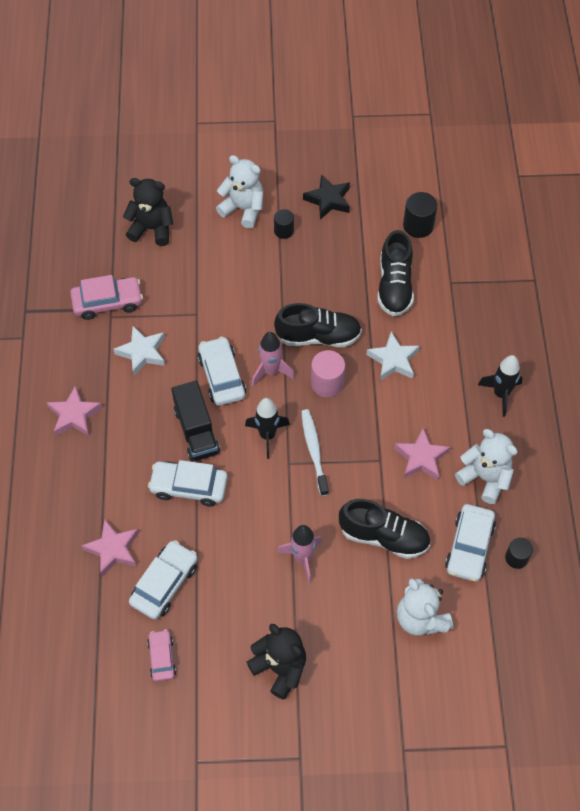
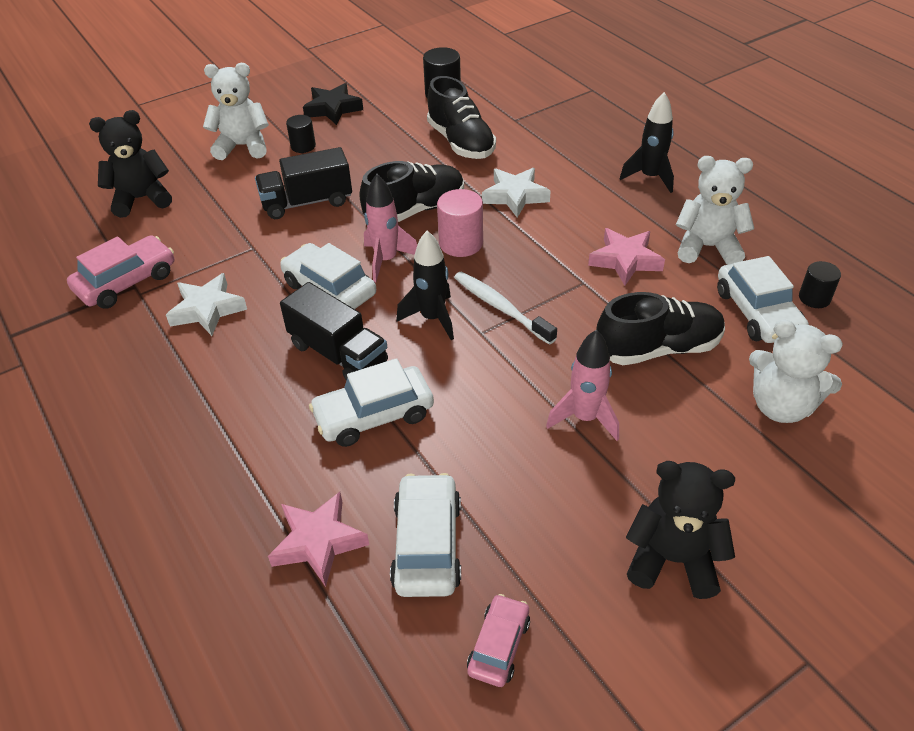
camera: 30 degrees left, 15 degrees down
(74, 415) = (152, 413): pink star -> none
(162, 658) = (498, 646): pink car -> pink car turned 60 degrees clockwise
(253, 290) = (307, 202): none -> black truck

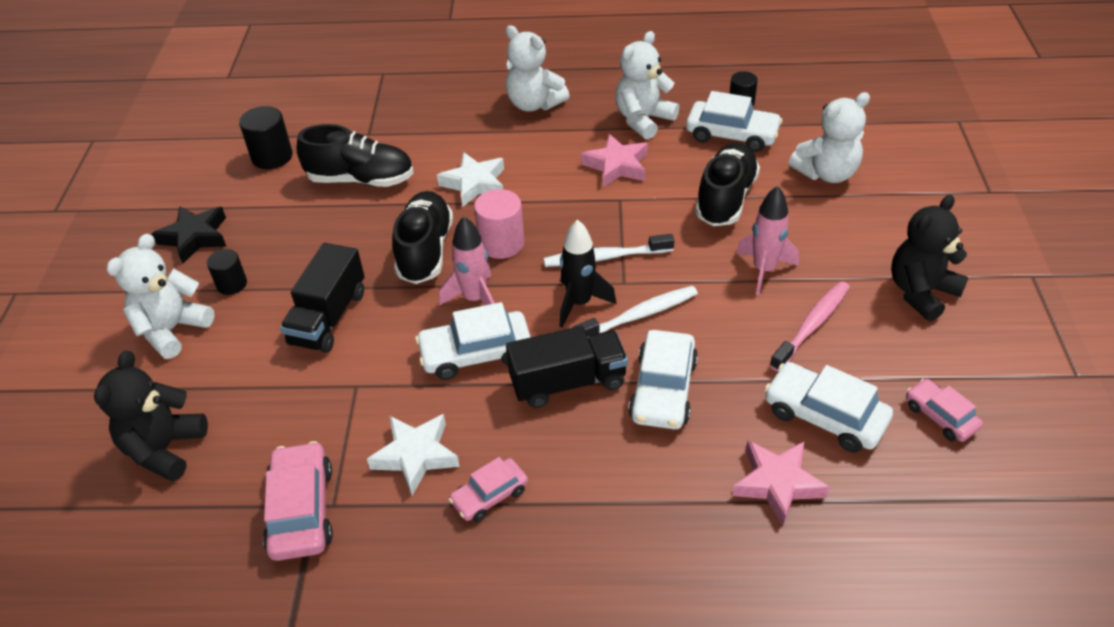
camera: 55 degrees left, 0 degrees up
(193, 366) = (490, 496): none -> pink car
(449, 360) = (639, 315): none -> white toothbrush
(541, 486) = (812, 325): none -> pink toothbrush
(650, 177) = (534, 104): black rocket -> white teddy bear

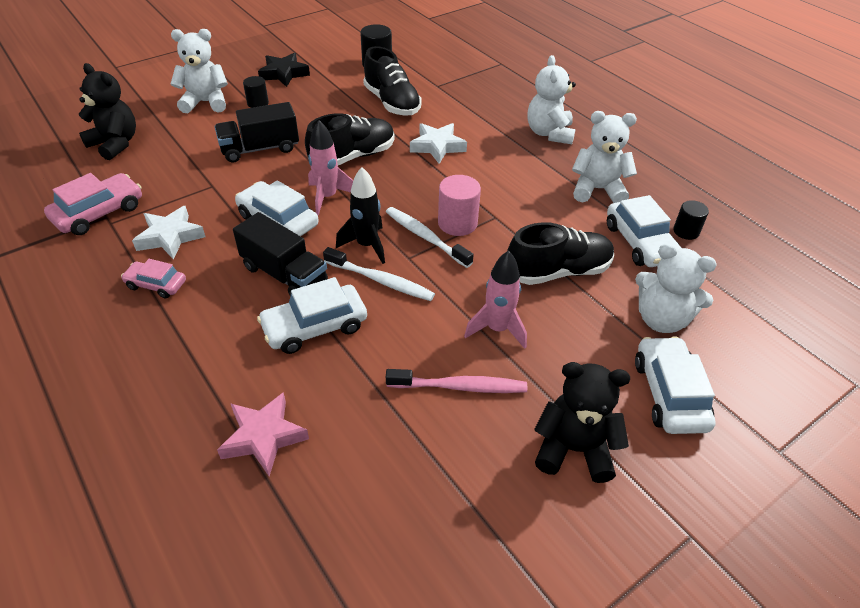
camera: 50 degrees right, 0 degrees up
(164, 449) = (115, 144): black teddy bear -> black teddy bear turned 60 degrees clockwise
(501, 243) = (391, 184): pink cylinder -> pink cylinder (457, 223)
(617, 166) = (530, 199): pink star -> none
(824, 416) = (360, 438): white car -> white car (669, 394)
(940, 416) = (423, 527): pink car -> none

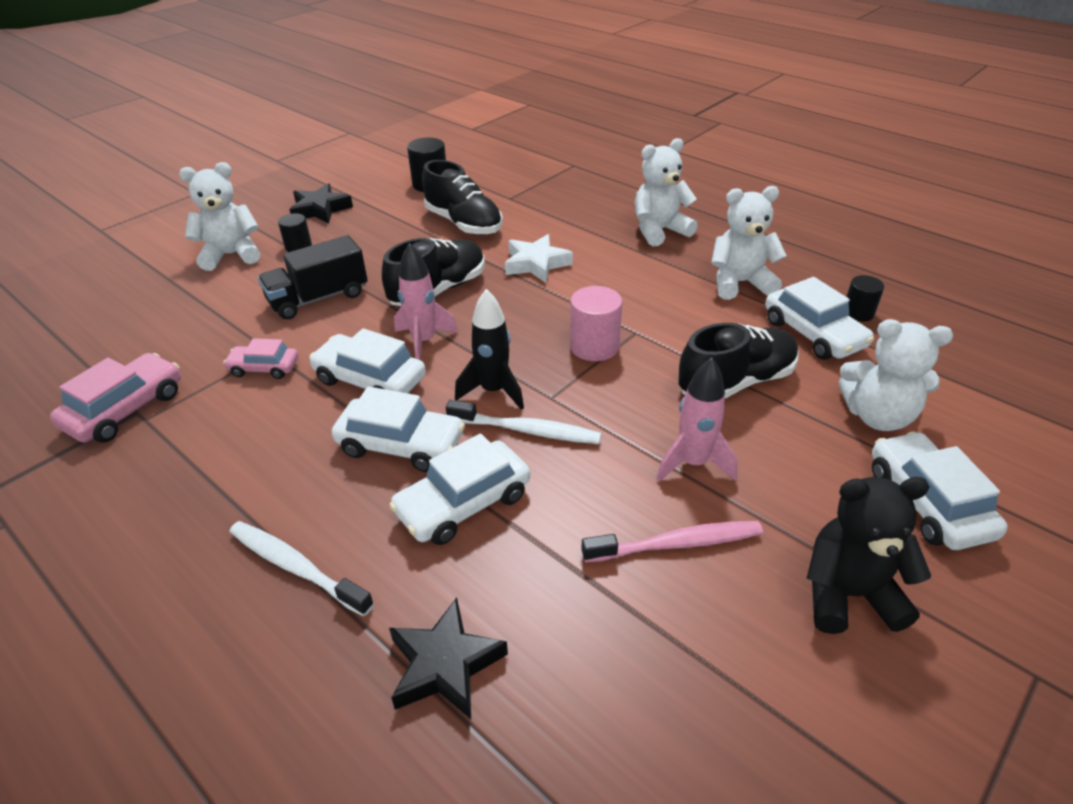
camera: 10 degrees left, 5 degrees down
(115, 144) = (125, 321): black teddy bear -> none
(156, 285) = (231, 488): pink car -> pink car (264, 368)
(170, 237) = (233, 423): white star -> none
(263, 437) = (445, 665): pink star -> black star
(284, 274) = (401, 444): black truck -> white car
(425, 237) = (562, 369): white toothbrush -> white toothbrush (296, 567)
(549, 133) = (659, 231): white teddy bear -> white teddy bear turned 75 degrees clockwise

